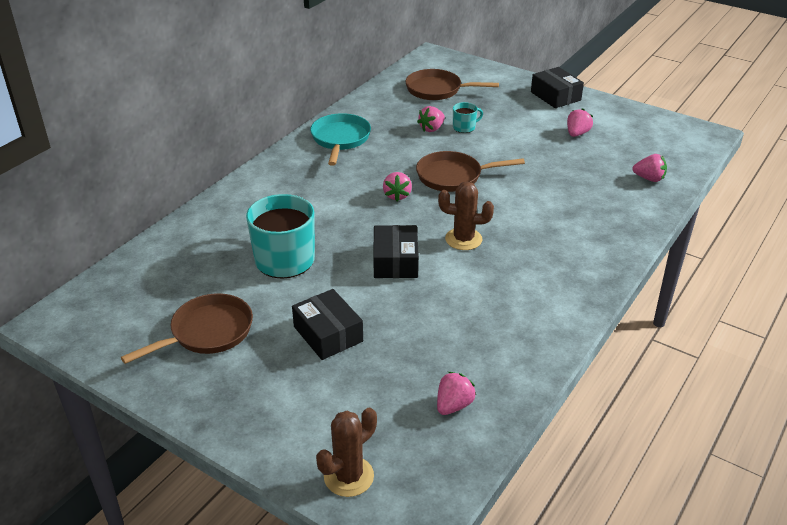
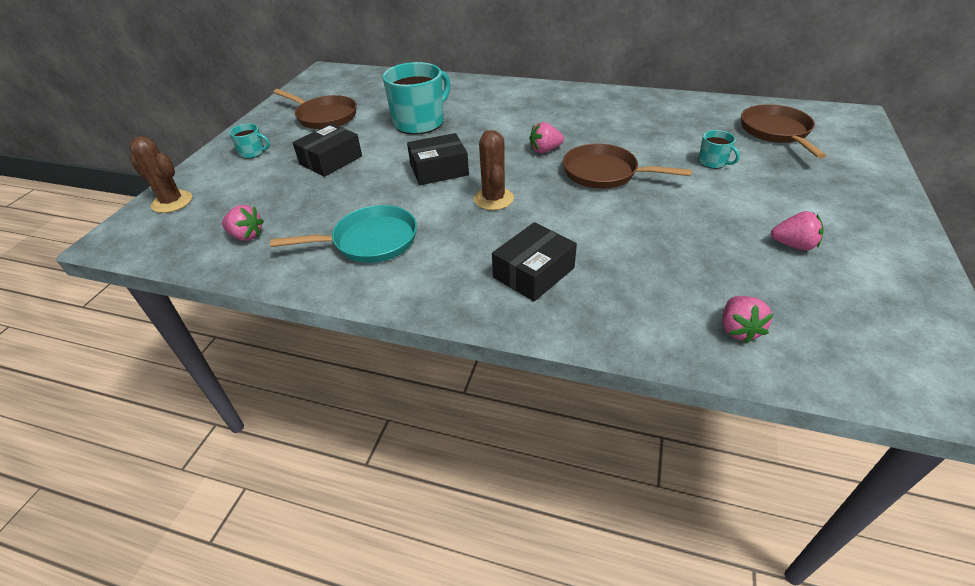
camera: 75 degrees right, 5 degrees up
(263, 401) = (253, 152): none -> turquoise mug
(340, 139) = (617, 105): turquoise pan -> turquoise pan (370, 241)
(431, 129) = (687, 144): pink strawberry -> none
(453, 176) = (604, 173): brown pan -> brown pan turned 45 degrees counterclockwise
(555, 96) = (876, 213): black box -> black box (533, 272)

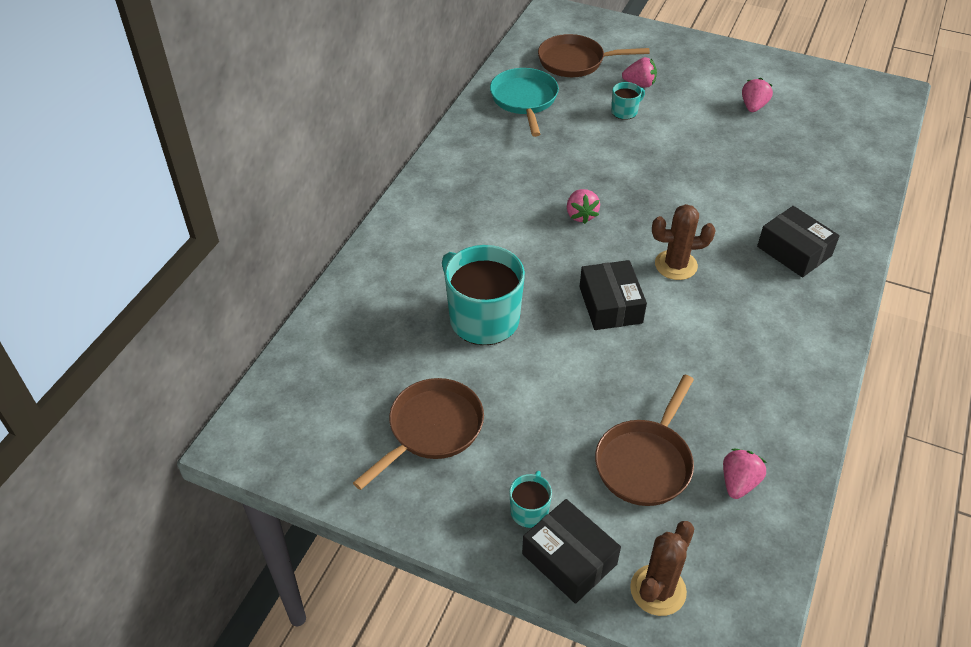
camera: 85 degrees left, 5 degrees up
(331, 160) = (569, 411): black box -> black box (569, 559)
(370, 241) = (749, 365): turquoise pan -> turquoise pan (524, 100)
(604, 173) = (635, 181): brown pan -> brown pan (645, 462)
(738, 329) = (850, 159): pink strawberry -> pink strawberry (639, 84)

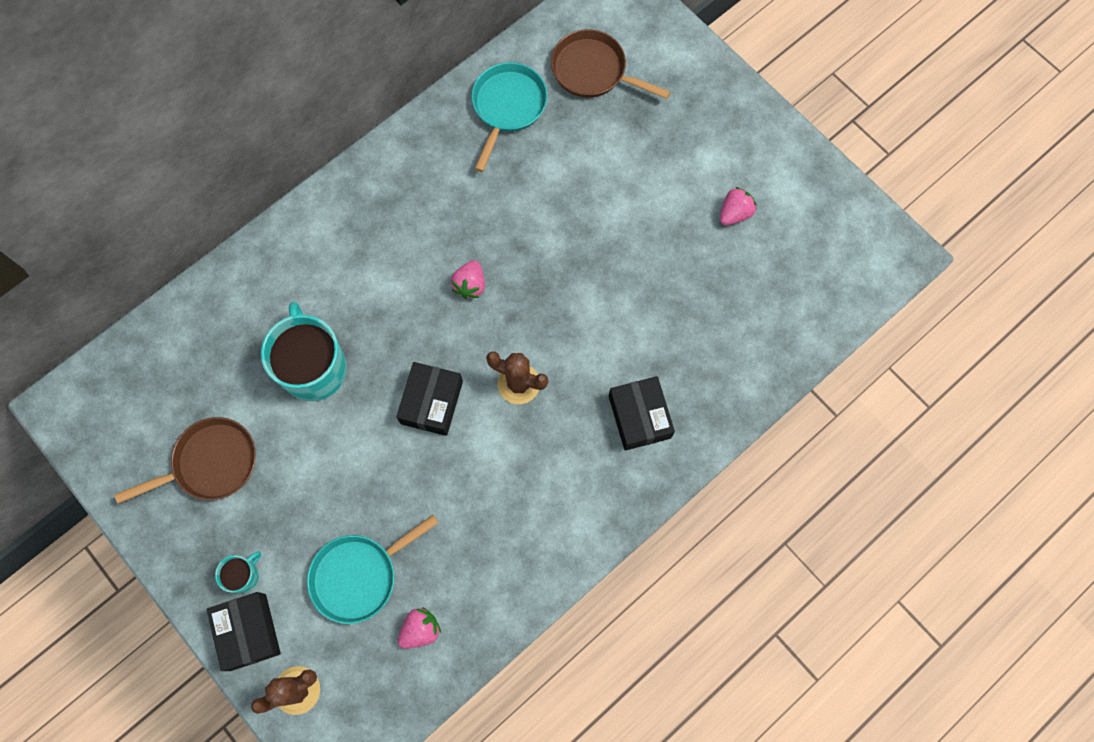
camera: 25 degrees right, 25 degrees up
(625, 111) = (598, 165): turquoise mug -> none
(639, 84) = (638, 132): pink strawberry -> none
(645, 462) = (359, 575): brown pan -> turquoise pan

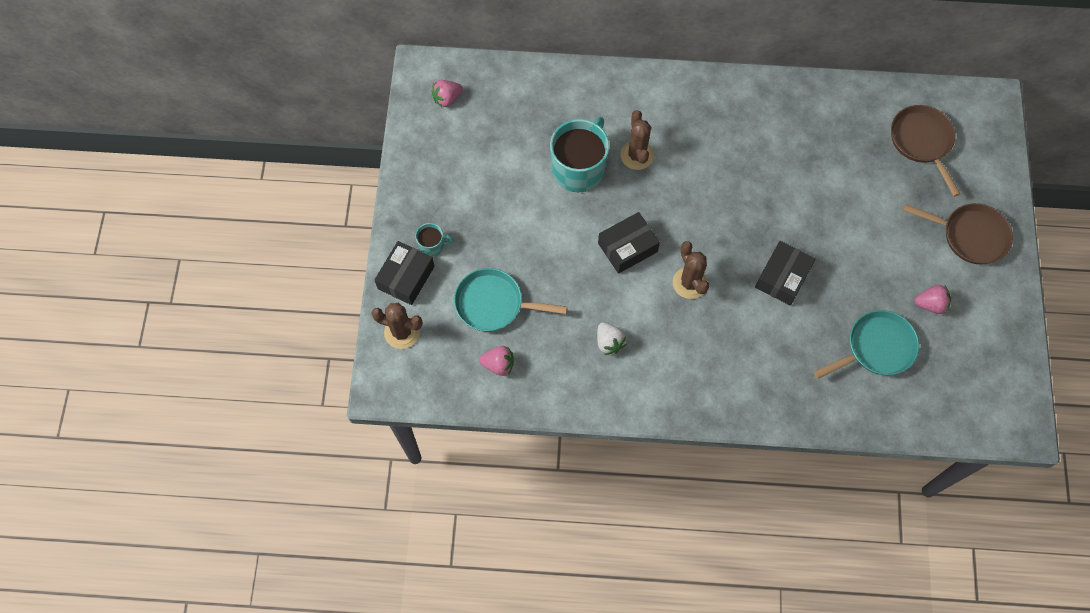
camera: 45 degrees right, 5 degrees down
(211, 463) = (472, 170): brown pan -> brown pan (970, 235)
(356, 305) = (637, 155): none -> brown cactus
(470, 285) = (716, 202): pink strawberry -> pink strawberry (447, 99)
(501, 509) = (609, 342): none -> white strawberry
(507, 107) = (843, 118): turquoise pan -> turquoise pan (876, 348)
(639, 417) = (745, 367): black box -> black box (782, 277)

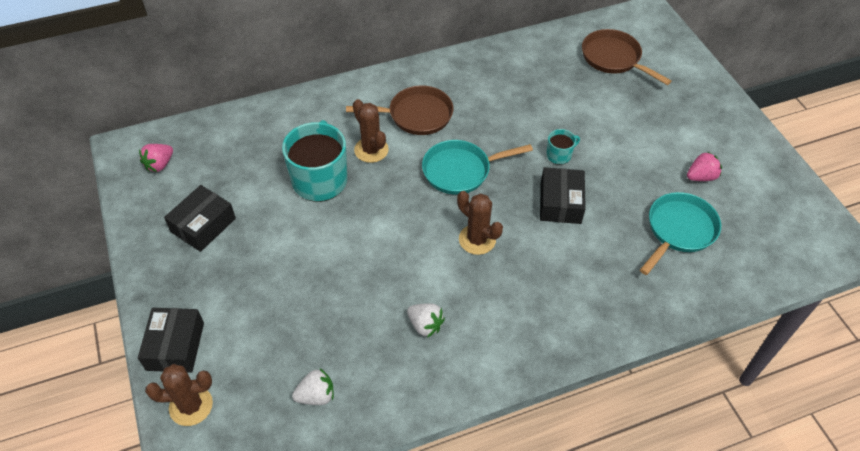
camera: 25 degrees left, 15 degrees down
(432, 245) = (194, 303): turquoise mug -> turquoise mug (559, 155)
(493, 304) = (285, 335): turquoise pan -> turquoise pan (460, 170)
(498, 364) = (316, 396): pink strawberry -> white strawberry
(627, 247) = (400, 230): black box -> black box (203, 225)
(970, 235) = (697, 112): brown pan -> brown pan (416, 115)

